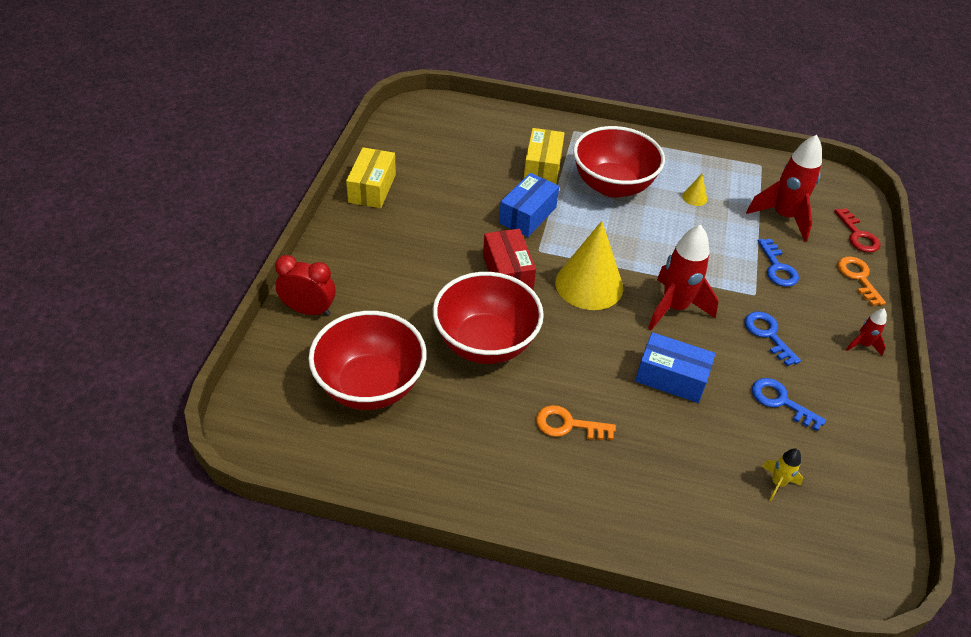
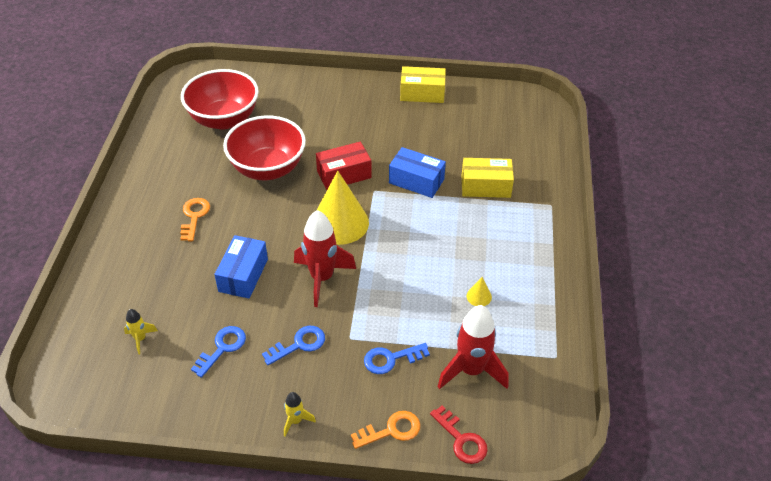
camera: 85 degrees right, 0 degrees up
(309, 310) = (287, 83): red clock -> none
(612, 186) = (475, 234): red bowl -> none
(857, 235) = (461, 439): red key -> red key turned 105 degrees counterclockwise
(863, 345) = (296, 421): red rocket -> yellow rocket

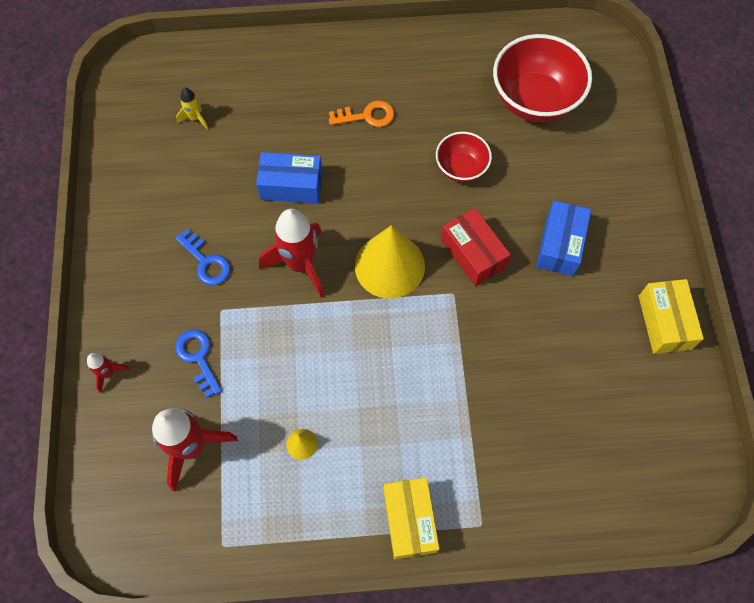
camera: 80 degrees right, 20 degrees up
(222, 348) = (193, 192): blue key -> none
(268, 169) = (461, 168): red bowl -> red bowl, size x0.56
(296, 421) = (112, 280): yellow rocket -> none
(391, 430) = (108, 373): orange key -> red rocket
(416, 181) = (483, 341): blue box -> blue box (560, 245)
(461, 439) = (102, 447): red key -> none
(485, 186) = (495, 432): yellow box -> yellow box (409, 520)

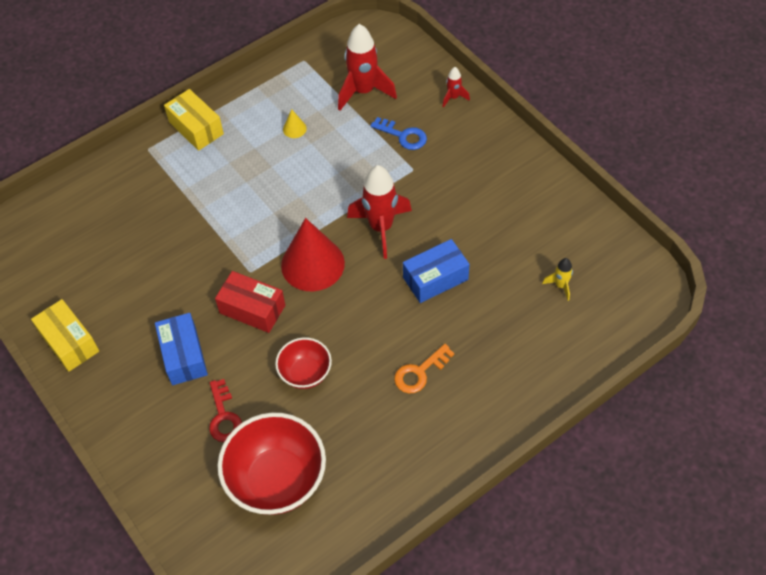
camera: 150 degrees right, 10 degrees down
(206, 262) = (451, 192): blue key -> none
(389, 266) = (312, 264): yellow cone -> red cone
(551, 172) = (224, 416): none -> red key

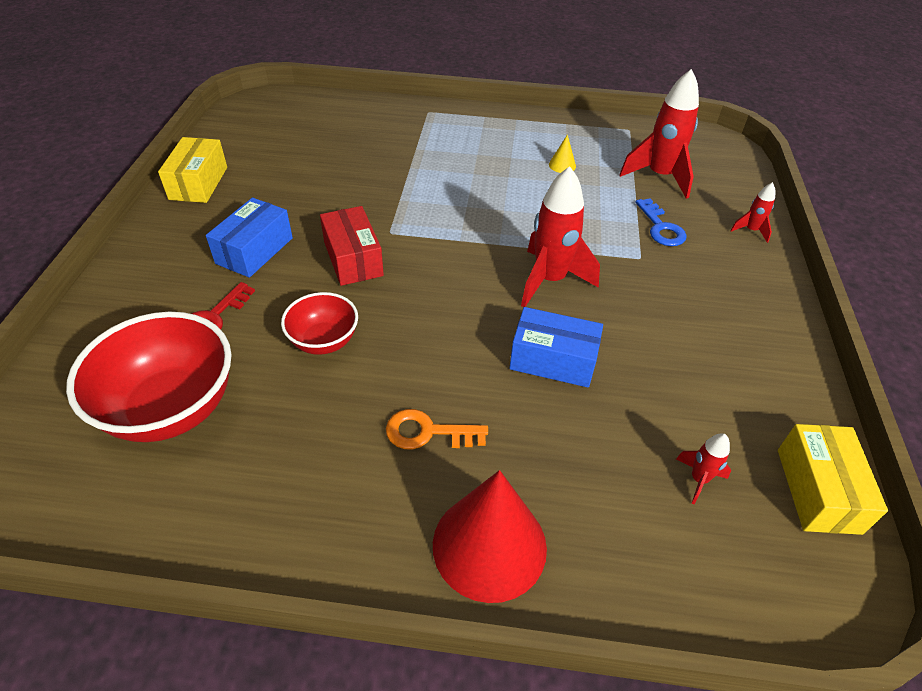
camera: 40 degrees right, 10 degrees down
(196, 128) = (482, 120): yellow box -> yellow box (818, 490)
(312, 264) = (449, 263): red cone -> red cone (489, 545)
(560, 285) = (698, 479): yellow rocket -> red rocket

